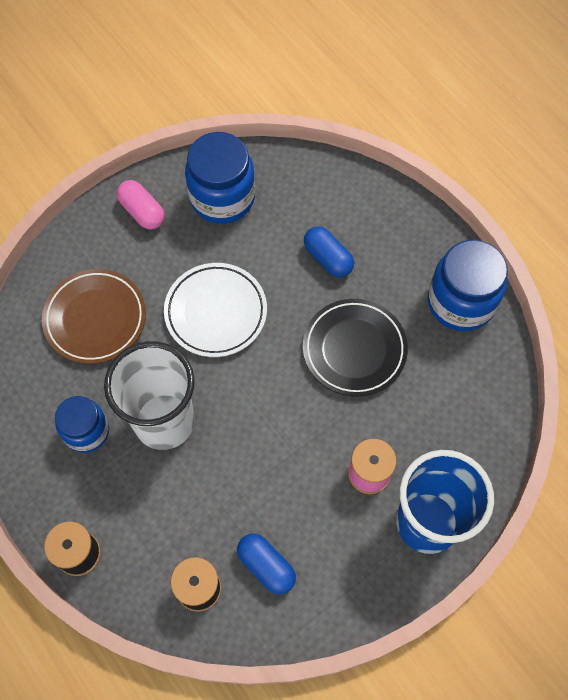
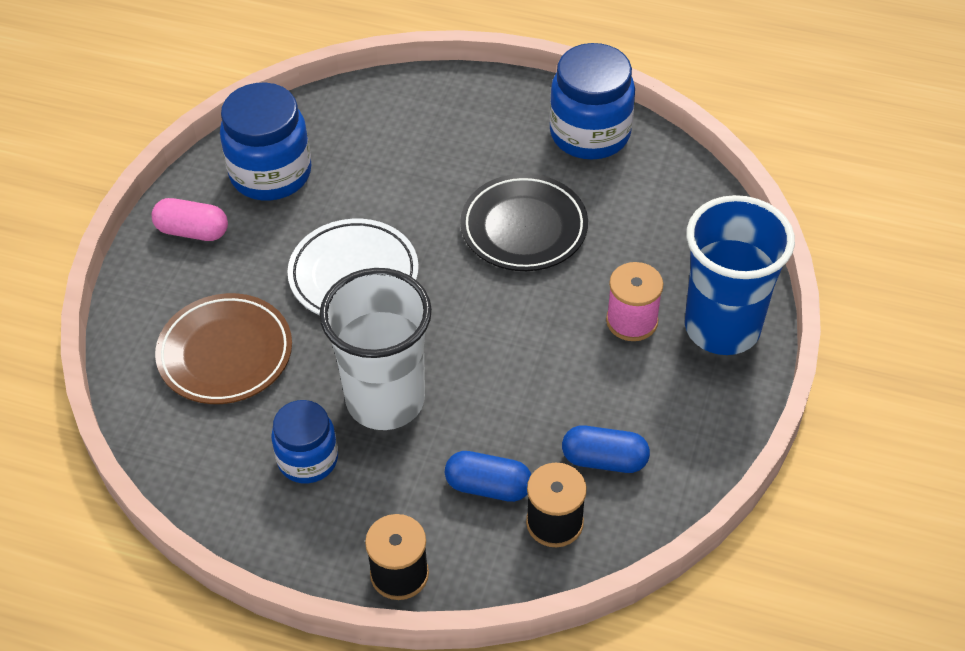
camera: 35 degrees left, 15 degrees down
(328, 258) = (428, 167): blue capsule -> blue capsule (488, 486)

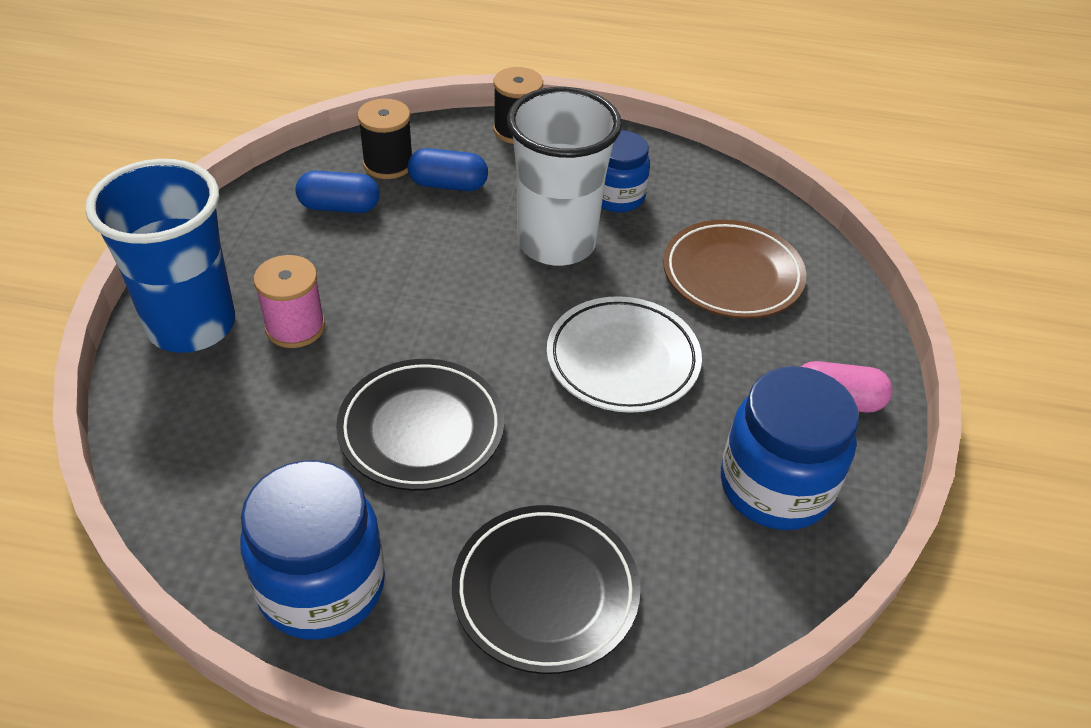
camera: 170 degrees right, 5 degrees down
(447, 123) = (545, 592): none -> black plate

